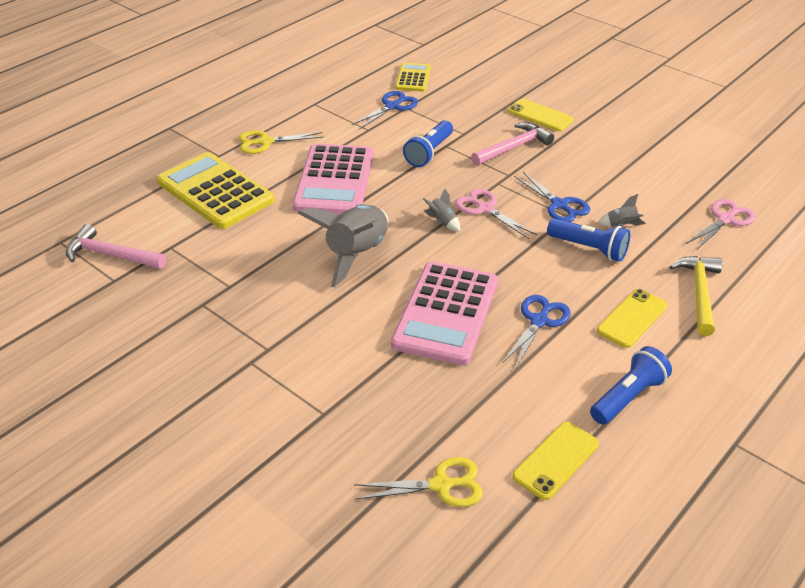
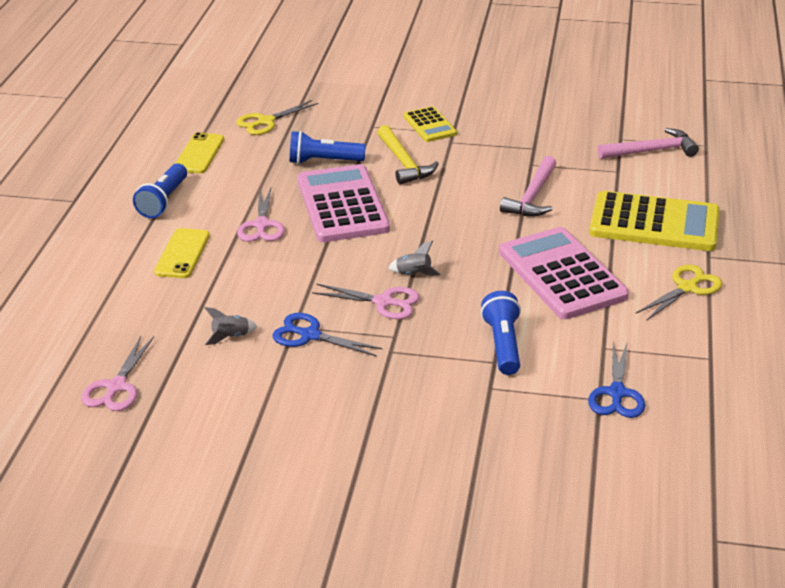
camera: 150 degrees right, 5 degrees down
(356, 254) = (461, 219): grey rocket -> none
(413, 78) = (647, 455): yellow calculator -> yellow calculator (429, 125)
(513, 147) = (414, 391): pink hammer -> pink hammer (532, 196)
(539, 321) = (261, 225): blue scissors -> pink scissors
(540, 115) = (419, 458): yellow phone -> none
(589, 248) = (252, 300): blue flashlight -> blue flashlight (323, 161)
(699, 293) = (127, 296): yellow hammer -> yellow hammer (404, 163)

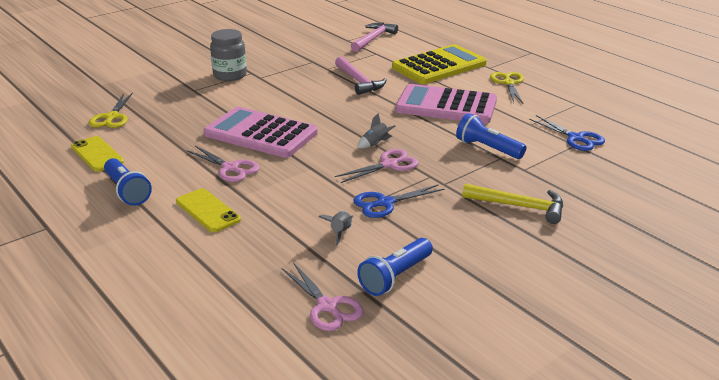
camera: 50 degrees left, 5 degrees down
(323, 161) = (200, 119): blue flashlight -> blue flashlight (395, 277)
(404, 163) = (253, 98): yellow hammer -> yellow hammer (519, 206)
(429, 125) = (230, 75): yellow calculator -> grey jar

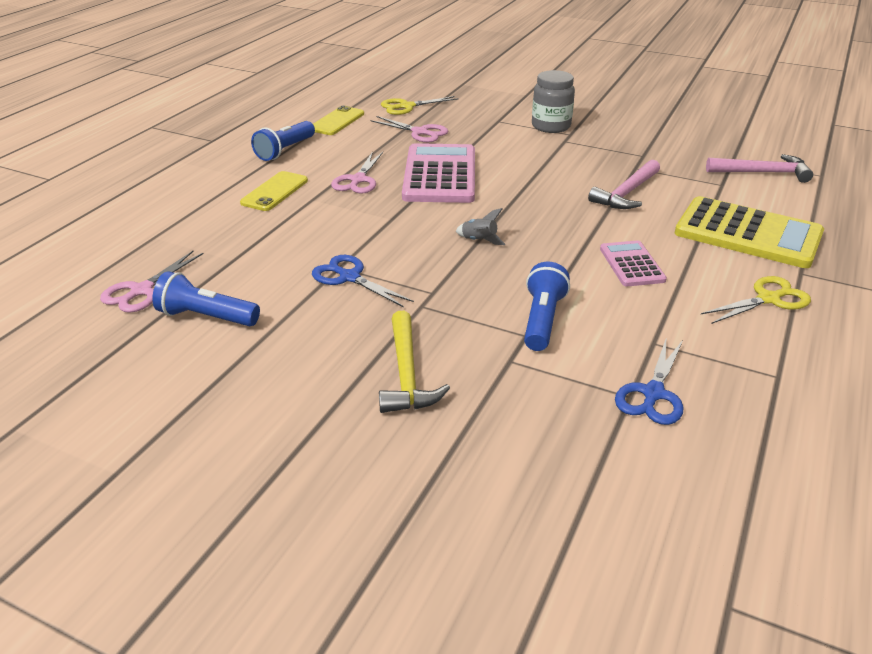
camera: 65 degrees right, 5 degrees up
(340, 232) = (274, 265): grey rocket -> none
(389, 165) = (437, 260): pink scissors -> pink scissors (420, 132)
(446, 106) = (631, 264): pink calculator -> pink calculator, size x0.53

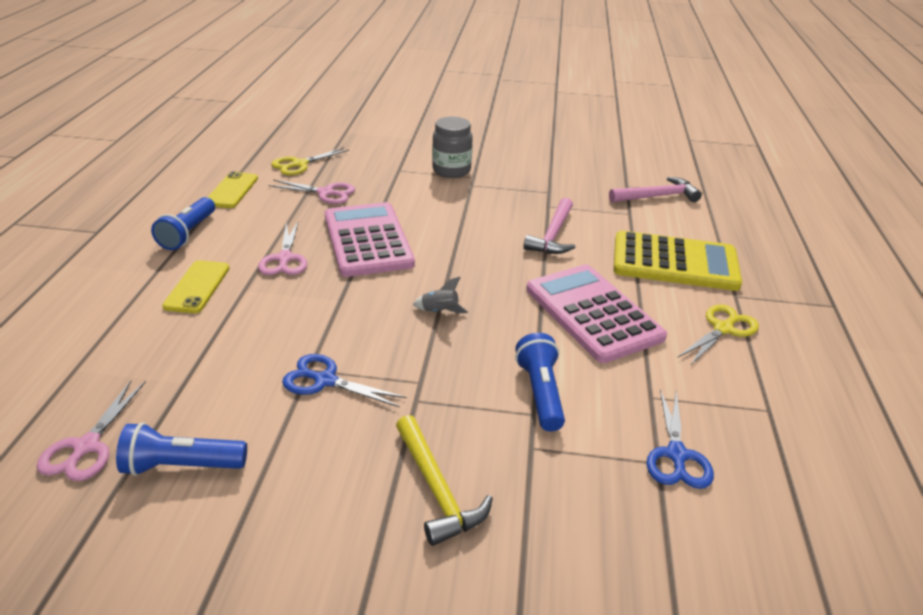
camera: 20 degrees left, 0 degrees up
(631, 264) = (592, 313): pink calculator -> pink calculator, size x1.88

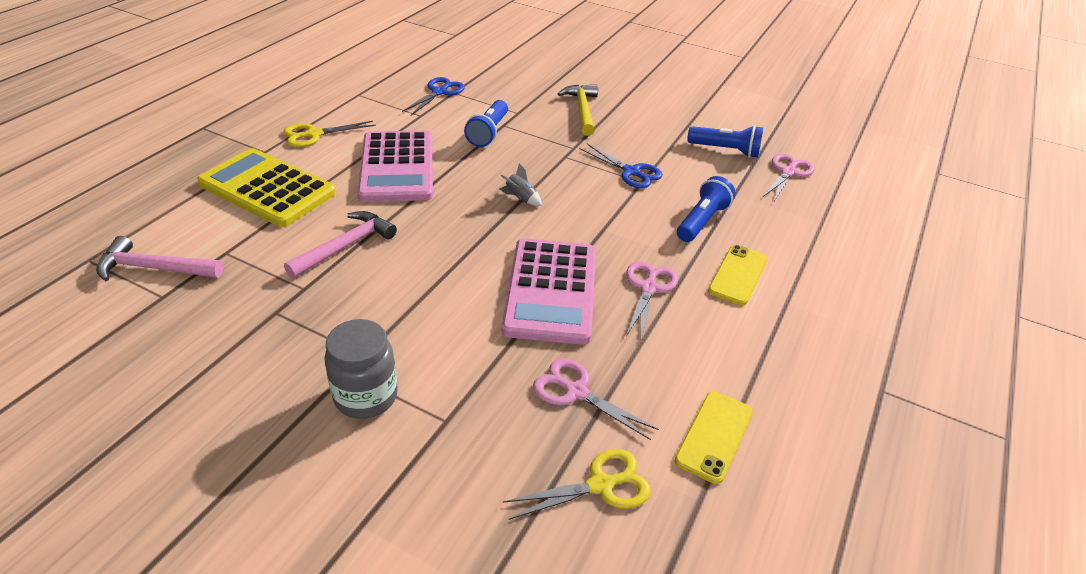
camera: 160 degrees left, 5 degrees up
(188, 233) = (762, 356): blue flashlight -> blue flashlight (702, 221)

